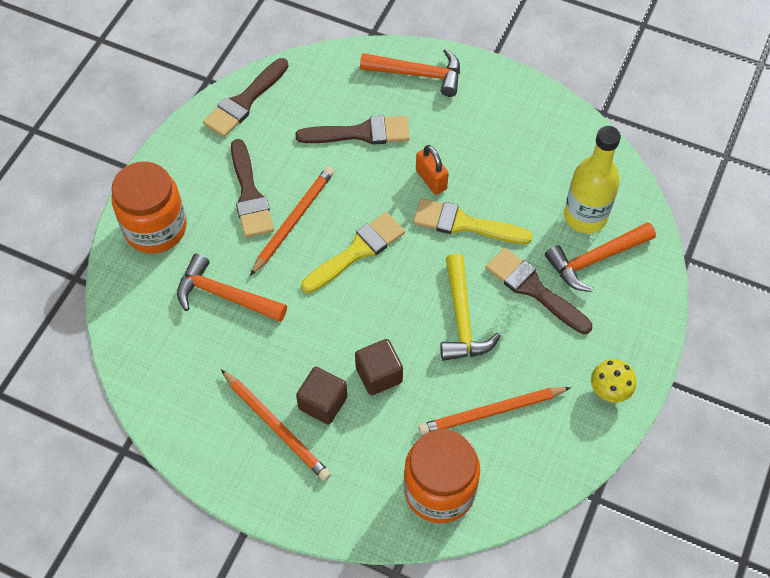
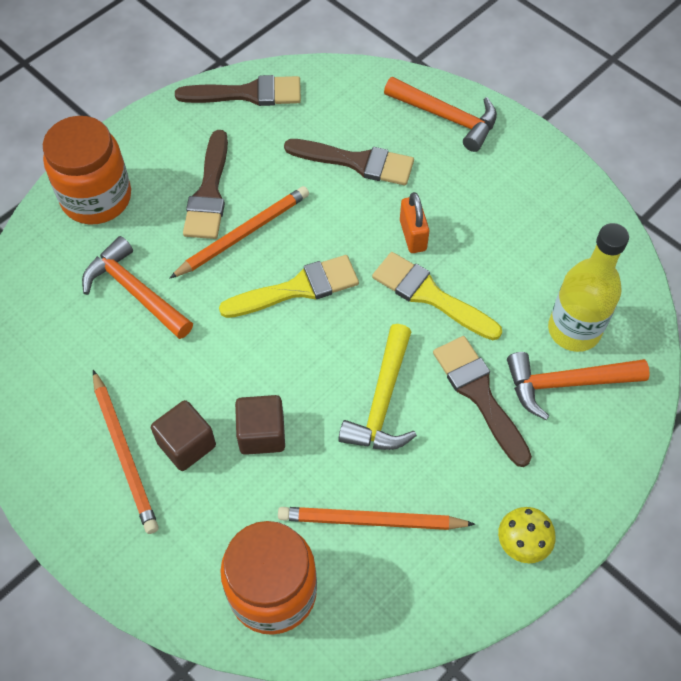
camera: 20 degrees right, 0 degrees up
(244, 101) = (247, 94): brown brush -> brown brush turned 150 degrees counterclockwise

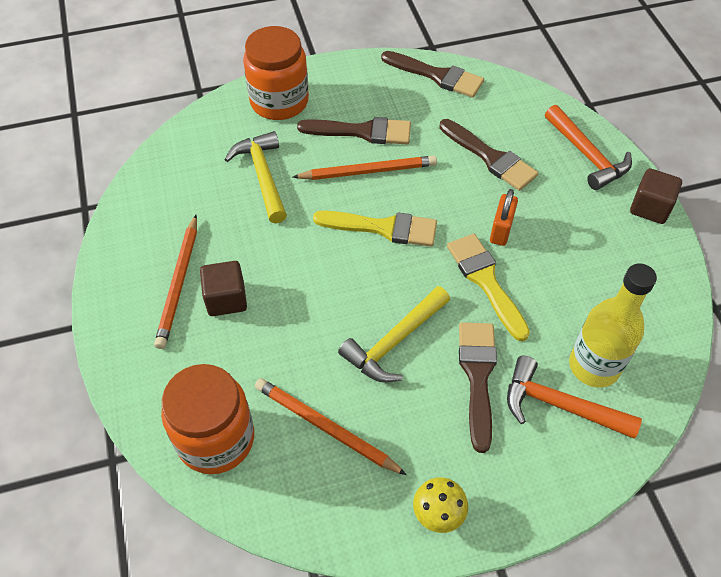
camera: 30 degrees right, 5 degrees down
(135, 291) = (263, 176): orange hammer -> yellow hammer
(209, 192) = (362, 132): brown brush -> brown brush turned 120 degrees counterclockwise
(262, 434) = (285, 319): brown cube -> brown cube (650, 207)

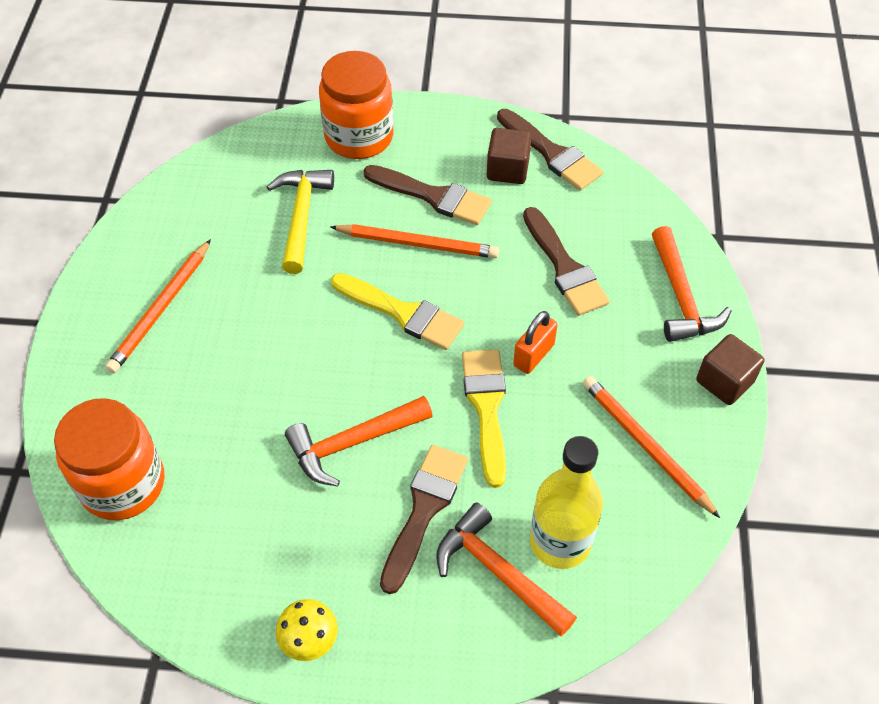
camera: 20 degrees right, 0 degrees up
(226, 299) = (200, 340): brown cube -> brown cube (507, 169)
(325, 428) = (237, 510): orange pencil -> orange pencil (645, 446)
(394, 342) = (353, 442): yellow hammer -> orange hammer

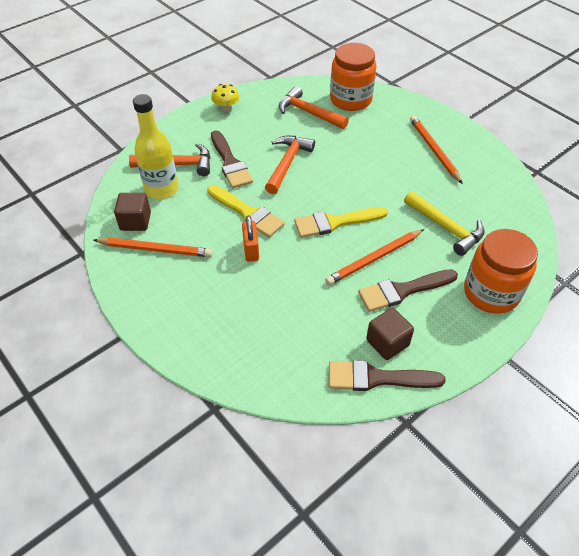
camera: 135 degrees right, 5 degrees down
(564, 267) = (285, 306): brown brush -> none
(681, 297) = (202, 340): orange hammer -> orange hammer (309, 112)
(724, 381) = (137, 309): brown cube -> brown cube (135, 221)

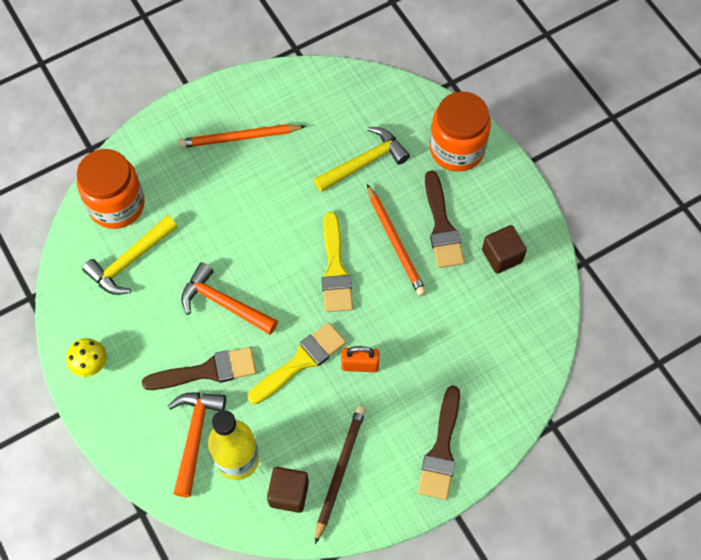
camera: 80 degrees left, 15 degrees up
(155, 249) = (339, 471): orange pencil -> brown pencil
(309, 112) = (130, 261): orange hammer -> yellow hammer
(377, 378) = (539, 274): brown brush -> brown brush (441, 449)

